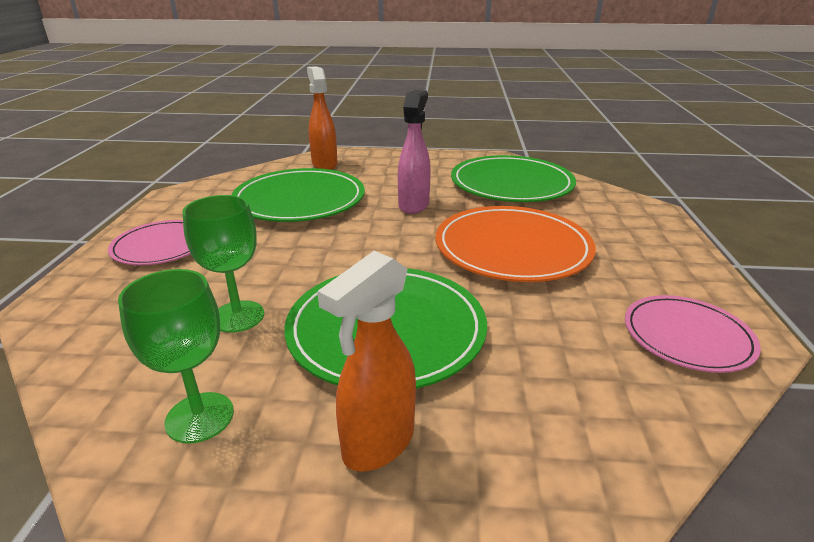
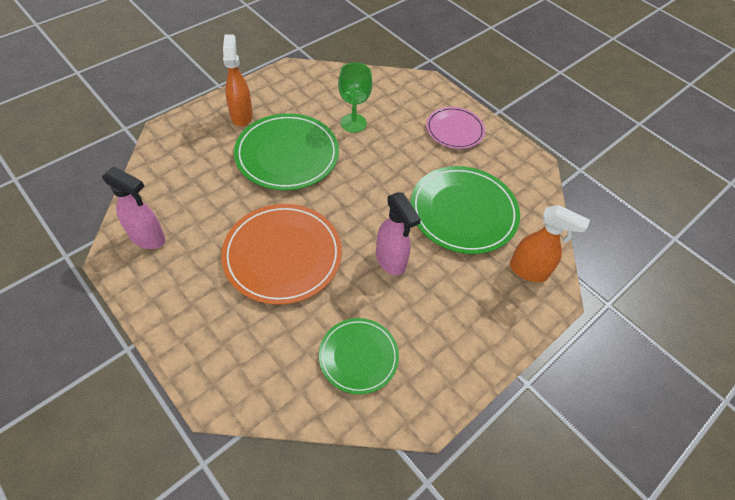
camera: 130 degrees right, 25 degrees up
(200, 417) = (305, 90): green goblet -> none
(511, 184) = (358, 356): green plate -> green plate, size x0.61
(687, 336) = (148, 238): pink plate -> pink spray bottle

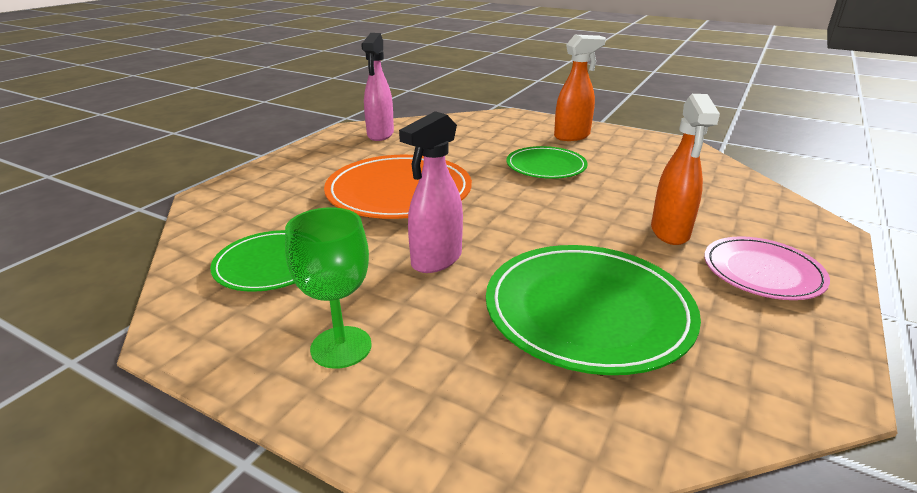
camera: 75 degrees right, 25 degrees down
(287, 154) = (546, 166): green plate -> green plate, size x0.61
(353, 123) = (650, 191): green goblet -> green goblet (341, 347)
(528, 271) = (515, 421): orange spray bottle -> orange spray bottle (670, 233)

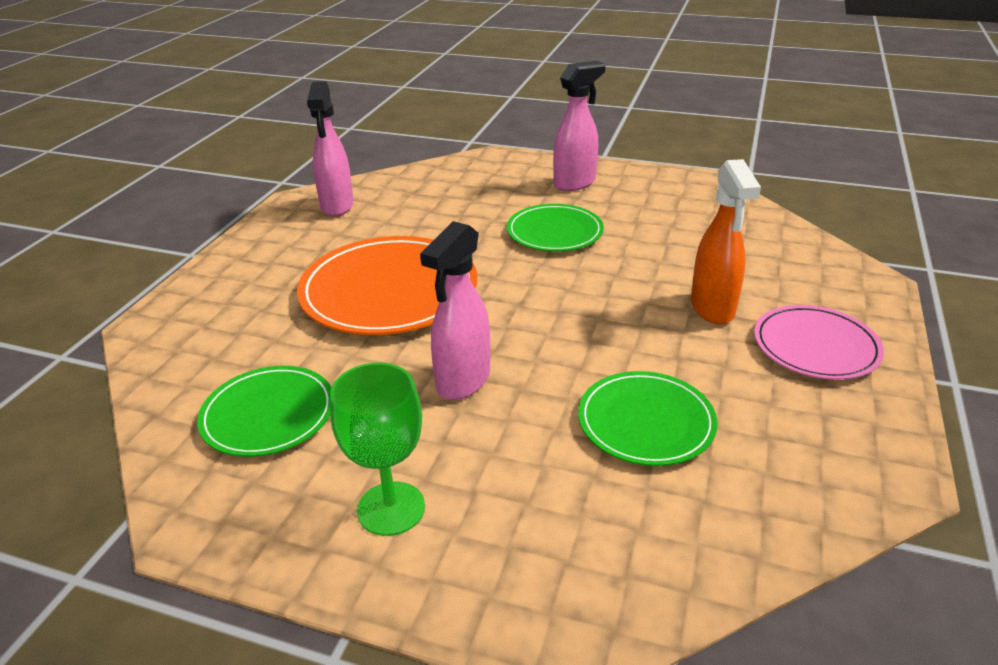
camera: 10 degrees left, 5 degrees up
(572, 136) = (575, 183): orange spray bottle -> pink spray bottle
(588, 311) = (646, 422): green plate -> green plate, size x0.61

